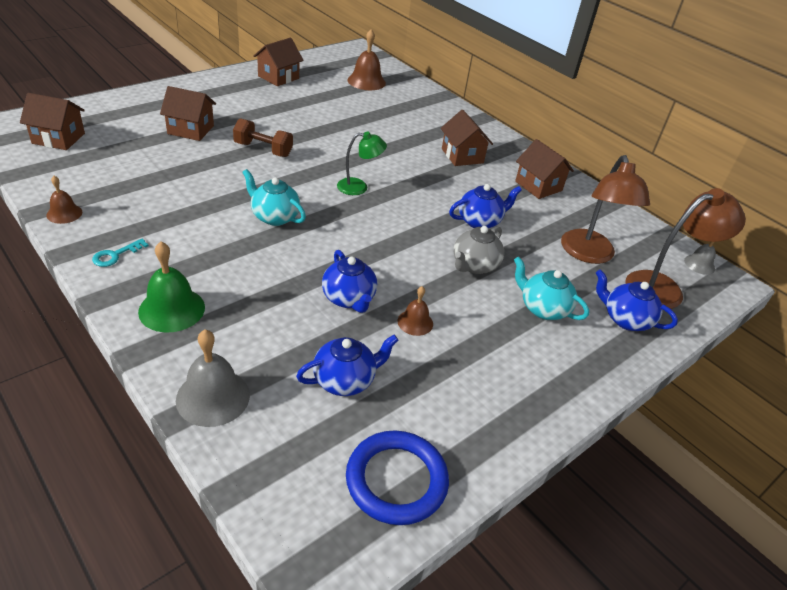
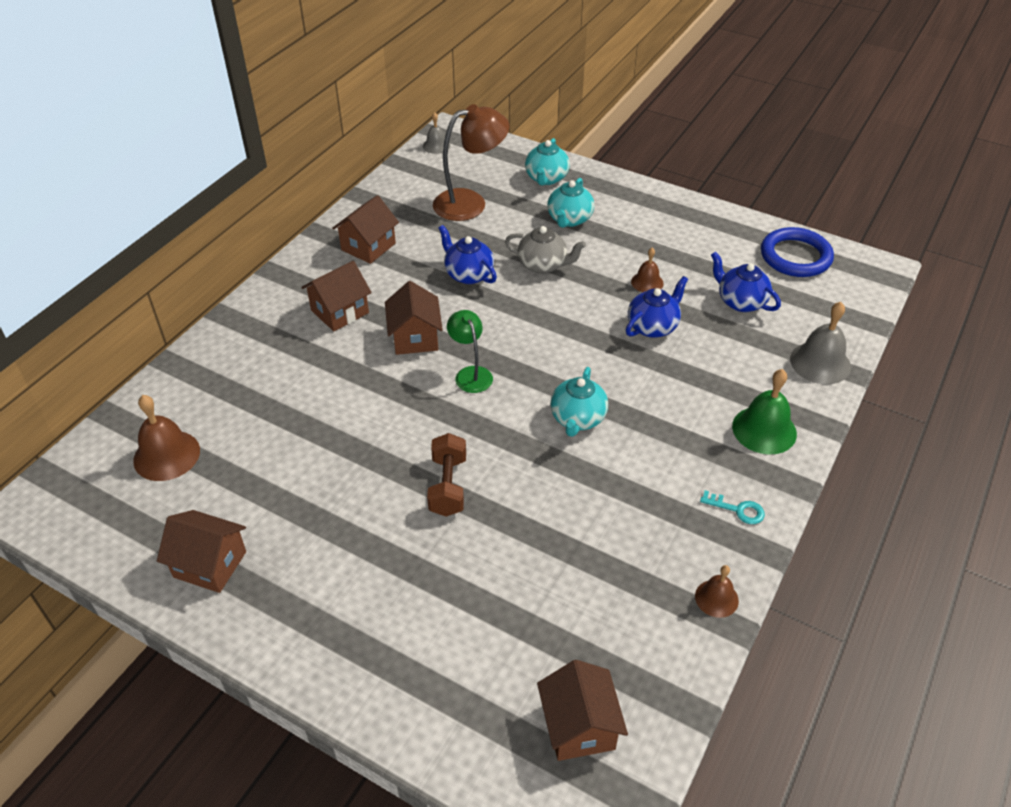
camera: 105 degrees left, 5 degrees up
(191, 130) = (449, 586): brown house -> brown house (415, 337)
(625, 319) = (546, 178): blue teapot -> turquoise teapot
(663, 288) = (487, 162): brown lamp -> none

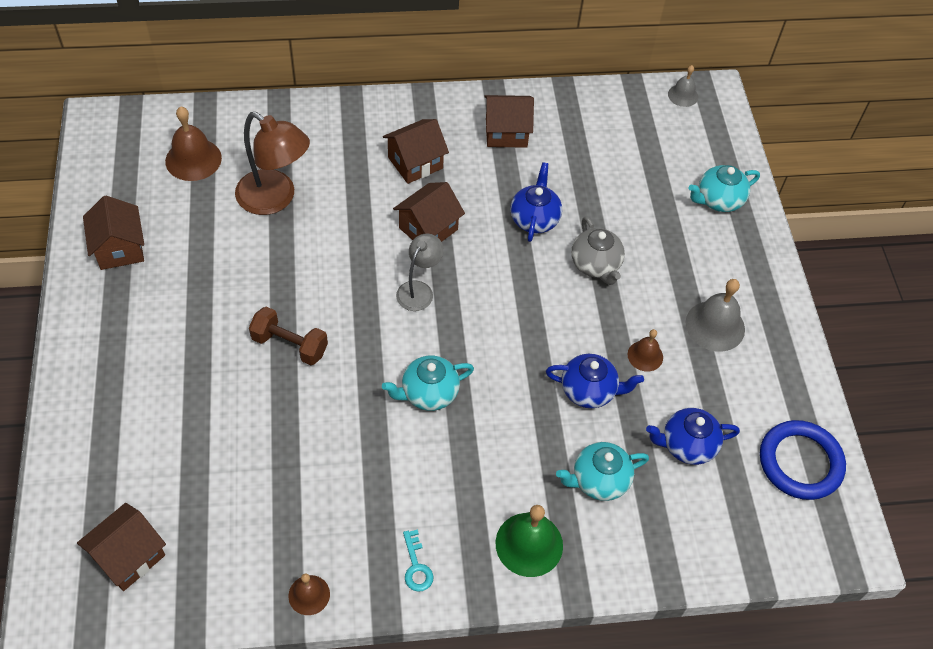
camera: 50 degrees right, 10 degrees up
(340, 311) = (415, 163): brown house -> brown house turned 45 degrees counterclockwise
(448, 486) = (290, 345): brown dumbbell -> brown dumbbell turned 60 degrees clockwise
(470, 203) = (628, 166): brown lamp -> brown lamp (275, 199)
(470, 374) = (419, 290): green lamp -> grey lamp
(569, 219) = (676, 250): turquoise teapot -> turquoise teapot (598, 480)
(740, 302) = (686, 445): blue teapot -> blue teapot turned 105 degrees counterclockwise
(820, 362) = (658, 553): grey bell -> grey bell (715, 326)

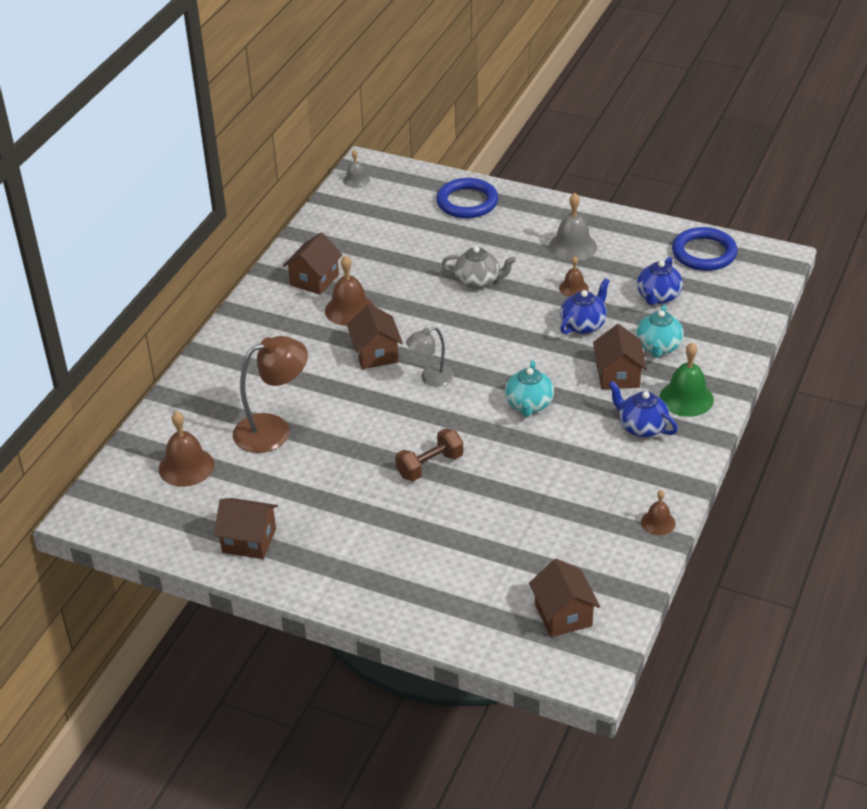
camera: 55 degrees left, 15 degrees down
(415, 163) = (303, 338): brown house -> brown house (618, 375)
(416, 566) = (669, 459): turquoise key -> none
(419, 290) = (431, 378): grey lamp -> grey lamp turned 90 degrees counterclockwise
(480, 179) = (349, 309): none -> brown bell
(534, 219) = (411, 296): blue teapot -> blue teapot (641, 427)
(718, 200) = (467, 202): turquoise teapot -> blue ring

